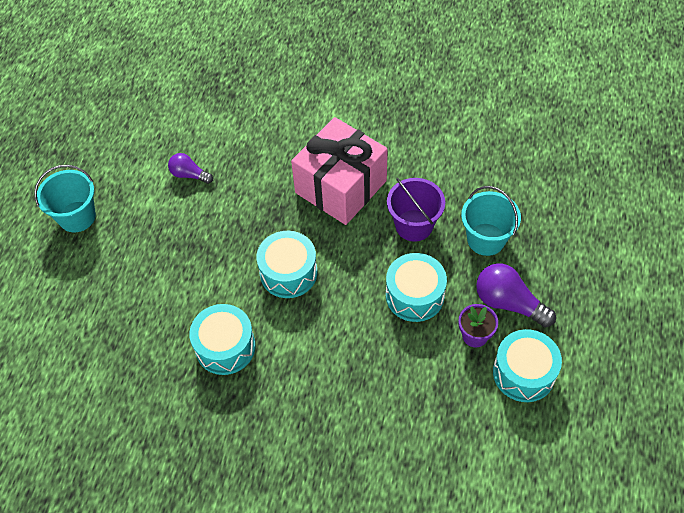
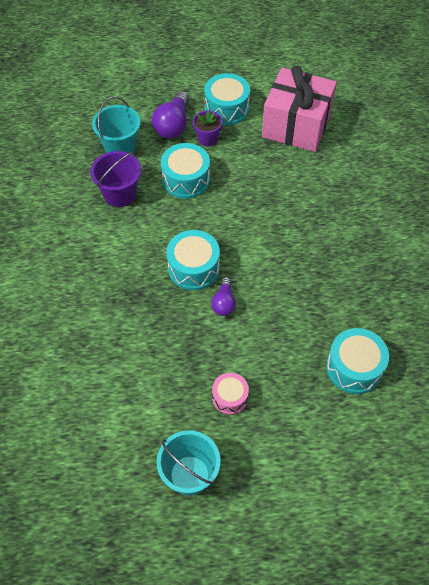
camera: 110 degrees left, 0 degrees up
(131, 266) = (230, 397): none -> pink drum
(189, 175) = (109, 385): purple light bulb -> purple light bulb (224, 303)
(225, 347) = (279, 292): turquoise drum -> turquoise drum (354, 368)
(340, 186) = (92, 254): pink gift -> pink gift (296, 126)

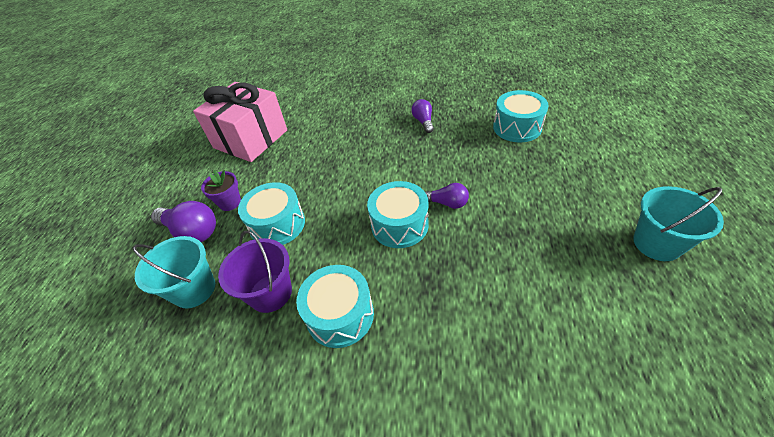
camera: 75 degrees left, 10 degrees down
(226, 108) = (198, 185): turquoise drum -> turquoise drum (340, 315)
(230, 397) = (558, 206): pink drum -> none
(350, 273) = (423, 122): none -> purple light bulb

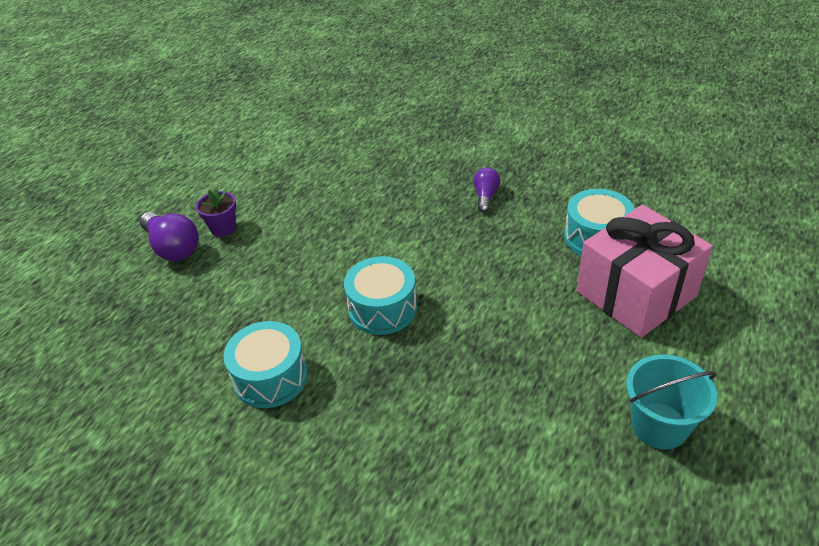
camera: 20 degrees right, 5 degrees down
(194, 289) = (150, 306): turquoise bucket -> none
(251, 139) = (279, 161): pink gift -> pink gift (636, 294)
(270, 293) = (217, 334): purple bucket -> none
(277, 224) = (258, 267): turquoise drum -> none
(447, 203) = (449, 302): purple light bulb -> none

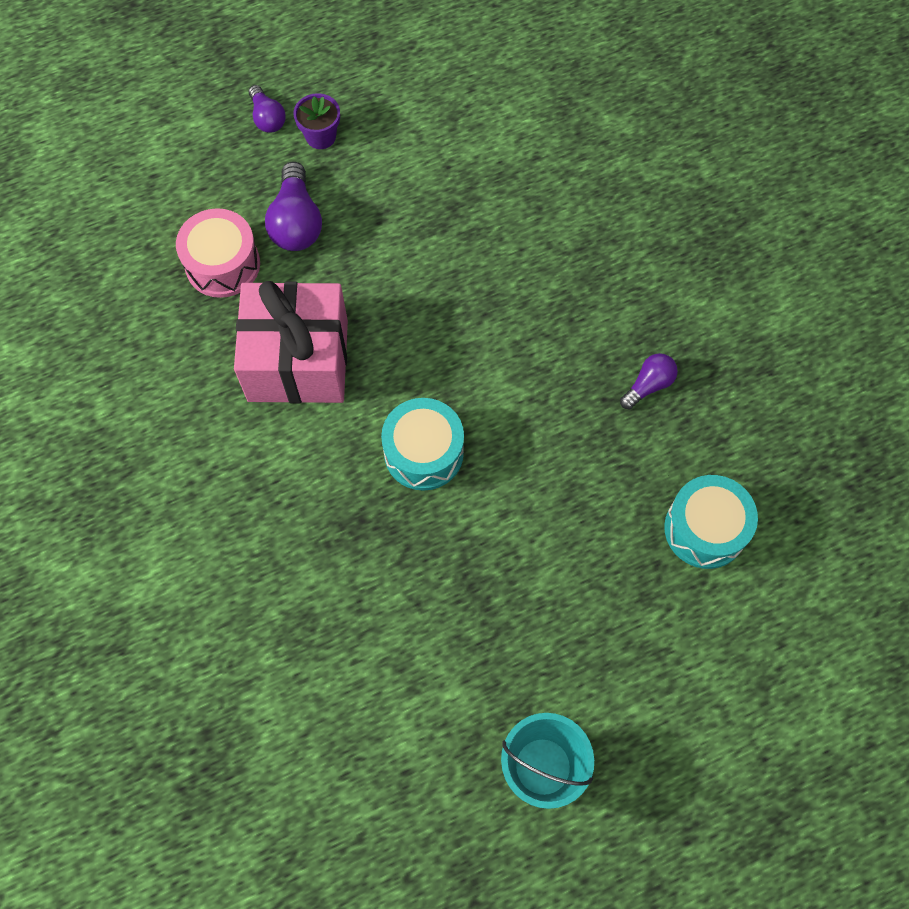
camera: 35 degrees right, 25 degrees up
(105, 211) = (267, 118): none -> purple light bulb
(134, 297) = (222, 264): none -> pink drum
(223, 228) = (359, 230): purple flower pot -> purple flower pot (321, 136)
(270, 377) = (272, 453): turquoise drum -> none
(636, 294) = (670, 625): pink gift -> pink gift (298, 360)

